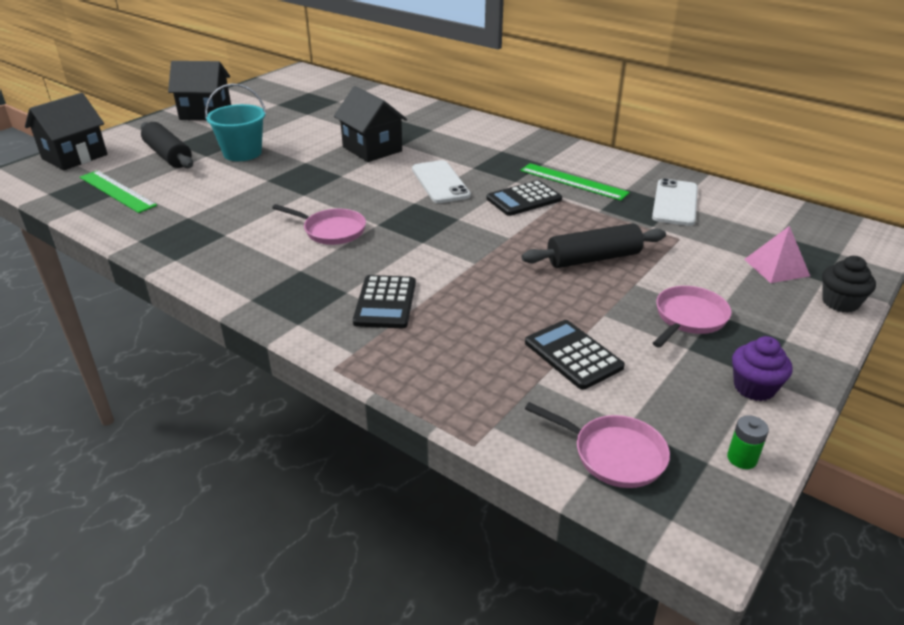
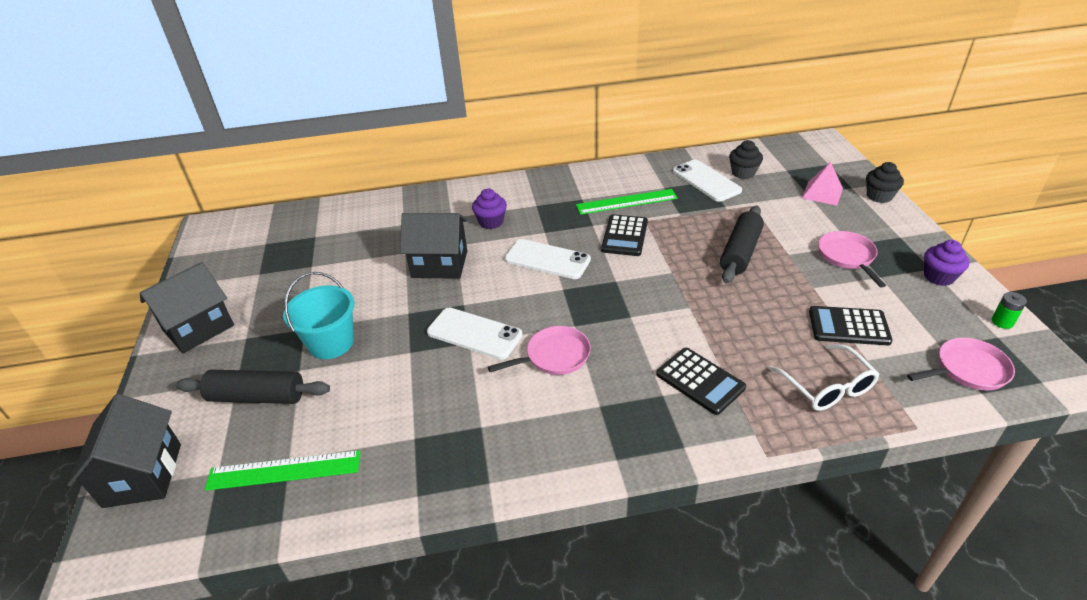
camera: 45 degrees left, 5 degrees up
(315, 192) = (474, 333): none -> white phone
(450, 144) = (491, 222): none -> purple cupcake
(463, 371) = (827, 387): none -> white glasses
(725, 215) = (743, 173): none -> black cupcake

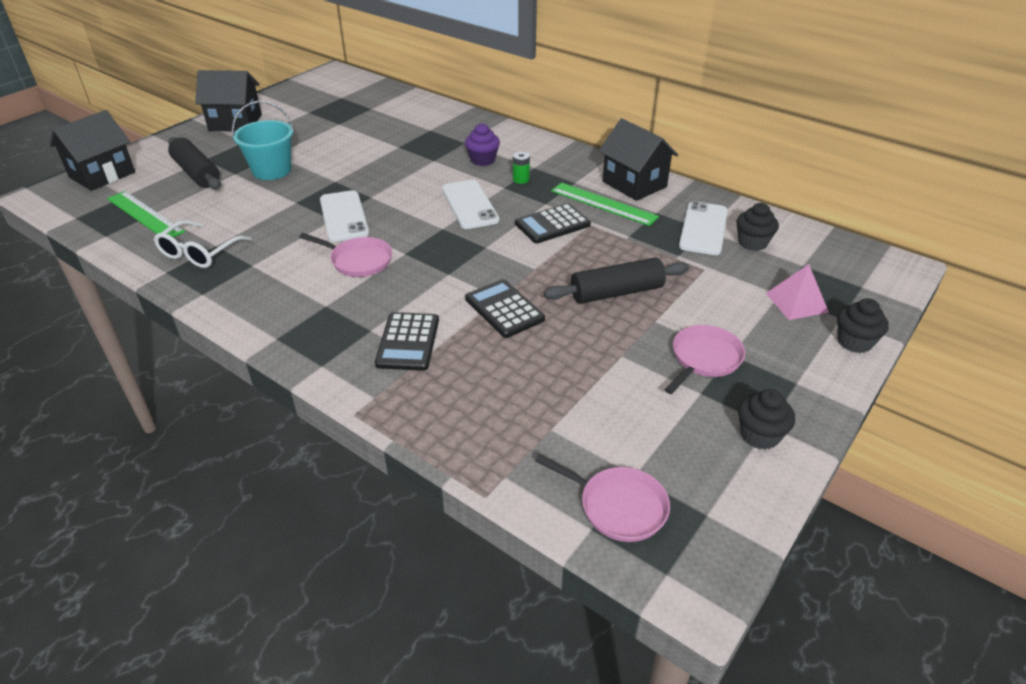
camera: 45 degrees right, 0 degrees up
(439, 264) = (403, 165): black house -> black house (634, 184)
(827, 387) = (480, 417): white glasses -> white glasses (199, 253)
(848, 326) = (588, 399): black calculator -> black calculator (504, 309)
(939, 277) = (759, 435): purple cupcake -> black cupcake
(1002, 322) = (739, 510): green battery -> green battery (521, 179)

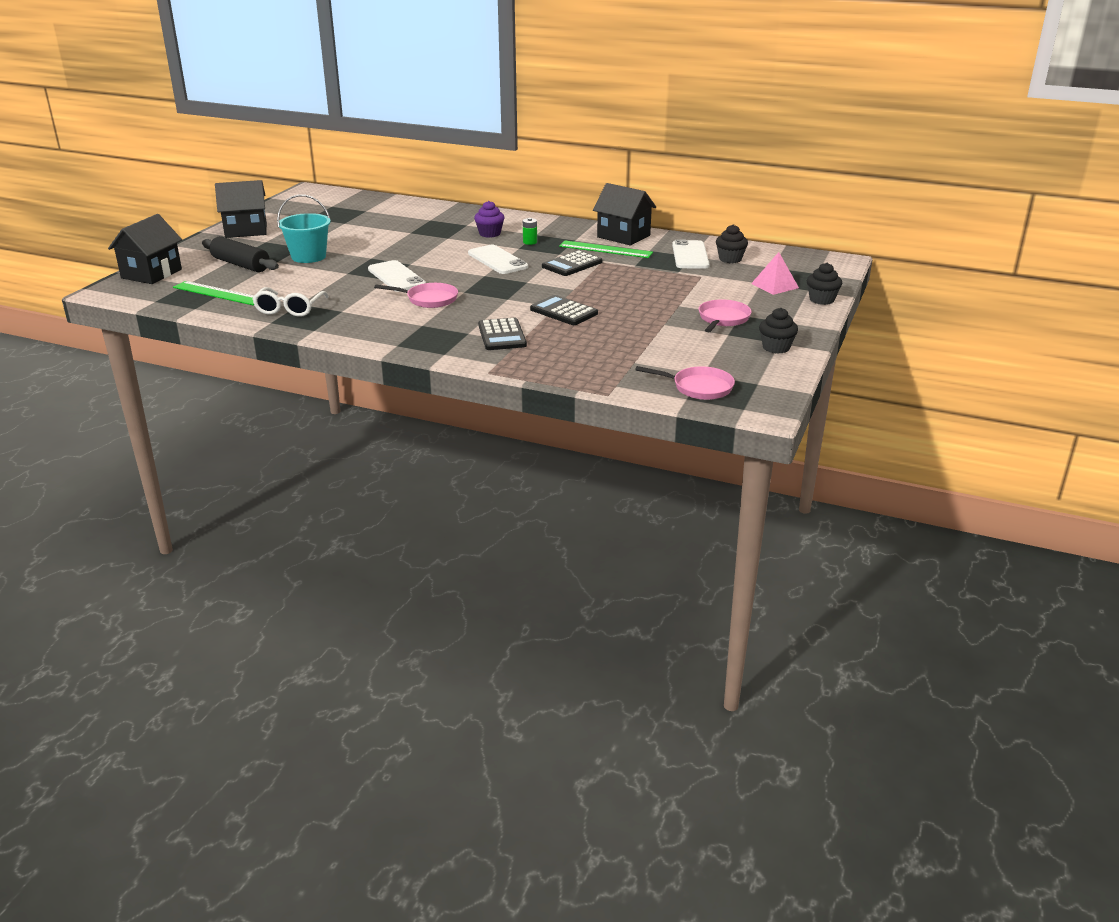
camera: 15 degrees left, 10 degrees down
(616, 292) = (643, 294): black rolling pin -> none

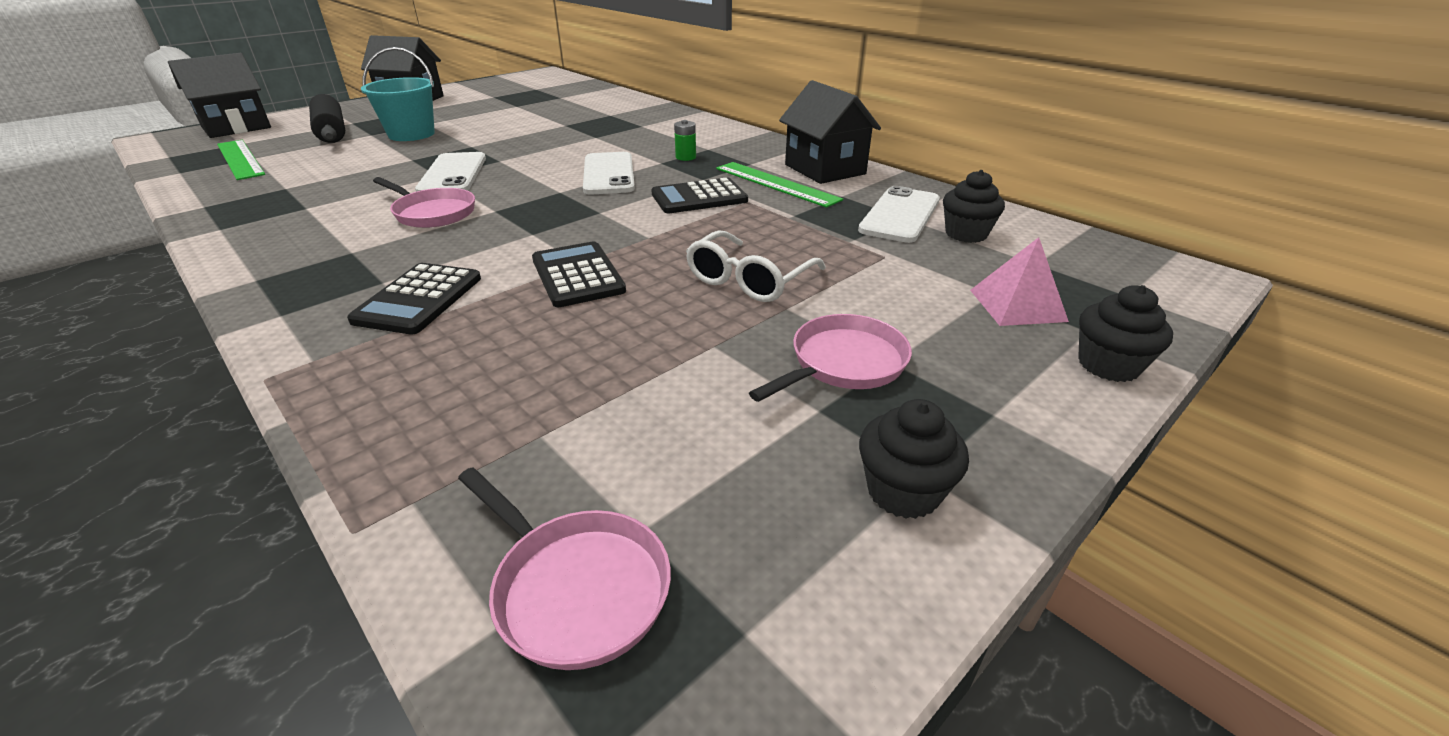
camera: 25 degrees right, 5 degrees up
(289, 309) = (259, 193): white glasses -> white glasses (748, 280)
(489, 234) = (651, 139): purple cupcake -> none

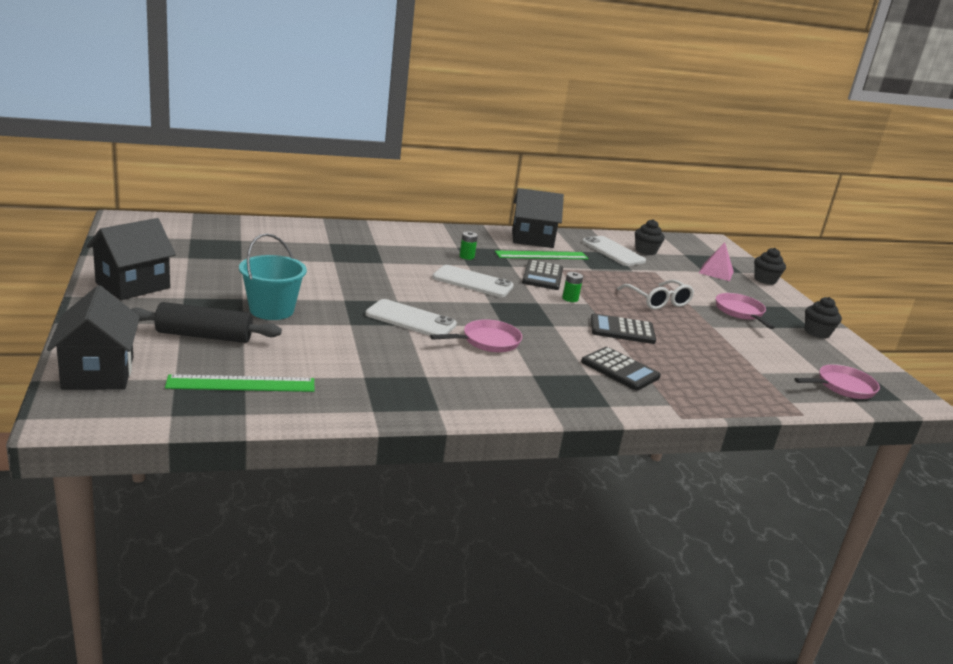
camera: 65 degrees left, 10 degrees down
(645, 225) = (570, 298): none -> green battery

